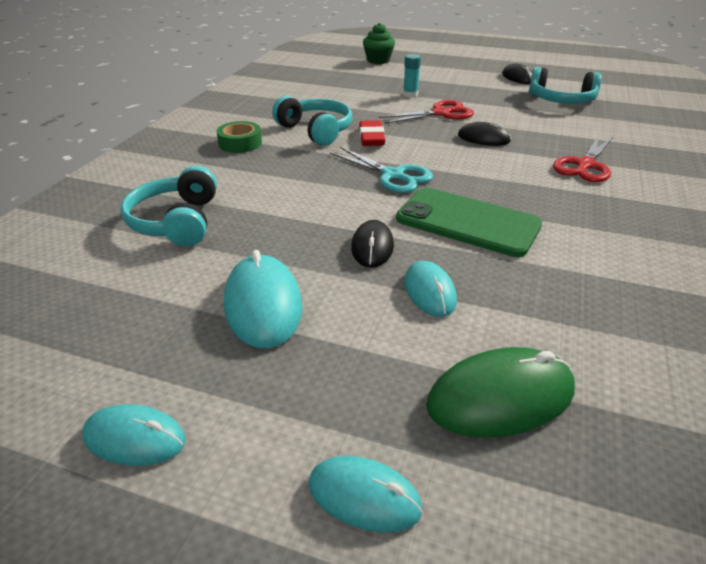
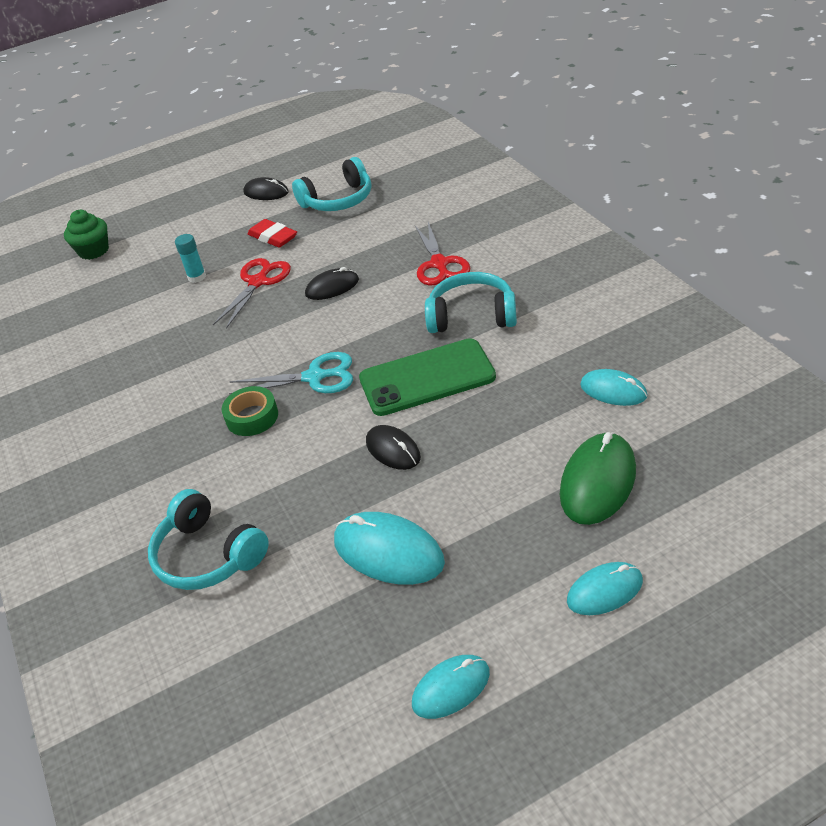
camera: 40 degrees left, 5 degrees up
(240, 143) = (123, 445): green tape -> green tape (252, 417)
(316, 131) = (174, 380): turquoise headphones -> turquoise headphones (472, 316)
(371, 137) = (237, 351): red eraser -> red eraser (273, 237)
(429, 291) = (476, 451): turquoise mouse -> turquoise mouse (613, 390)

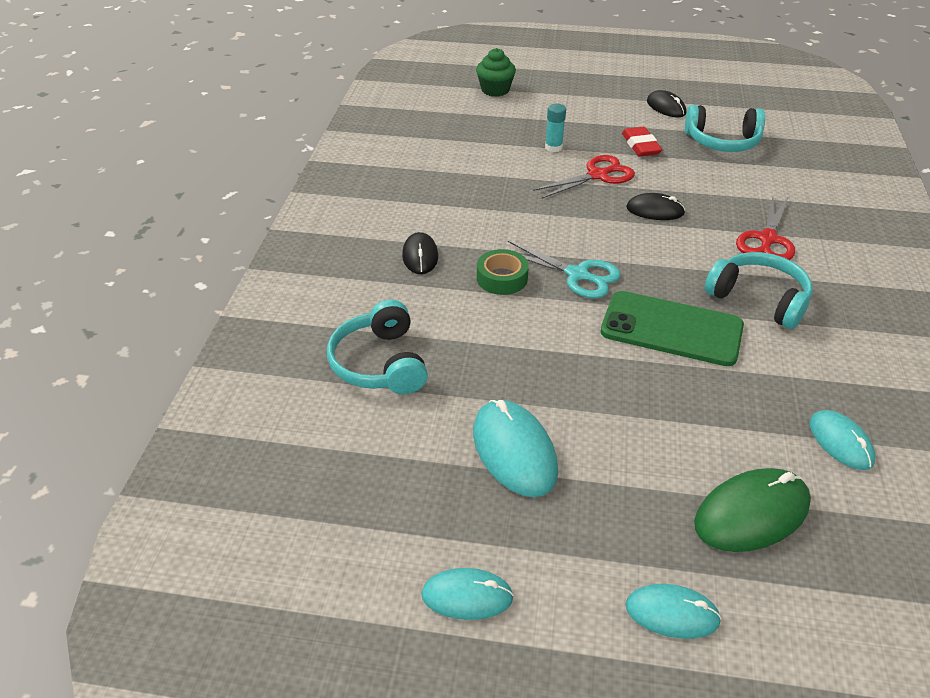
camera: 30 degrees right, 0 degrees up
(393, 450) = (590, 371): black mouse -> black mouse (420, 256)

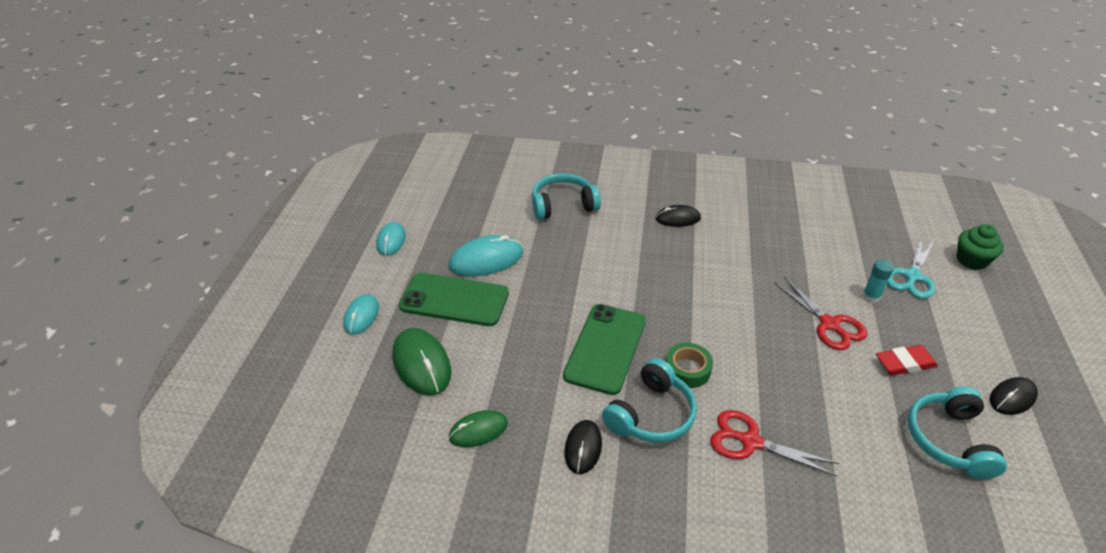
camera: 90 degrees right, 0 degrees up
(502, 278) = (657, 258): green tape -> green tape (687, 369)
(577, 275) = (668, 299): turquoise scissors -> turquoise scissors (912, 276)
(611, 485) = (454, 300): none -> green phone
(655, 210) = (779, 359): black mouse -> black mouse (583, 448)
(840, 442) = (478, 430): turquoise mouse -> green mouse

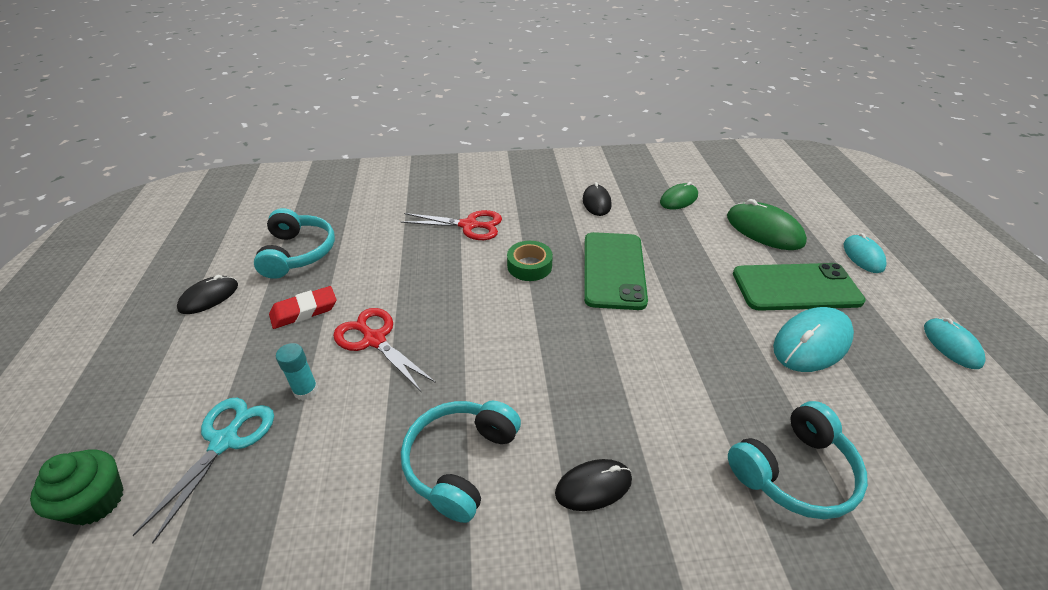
camera: 165 degrees right, 0 degrees up
(651, 414) = (553, 229): turquoise headphones -> turquoise headphones (461, 462)

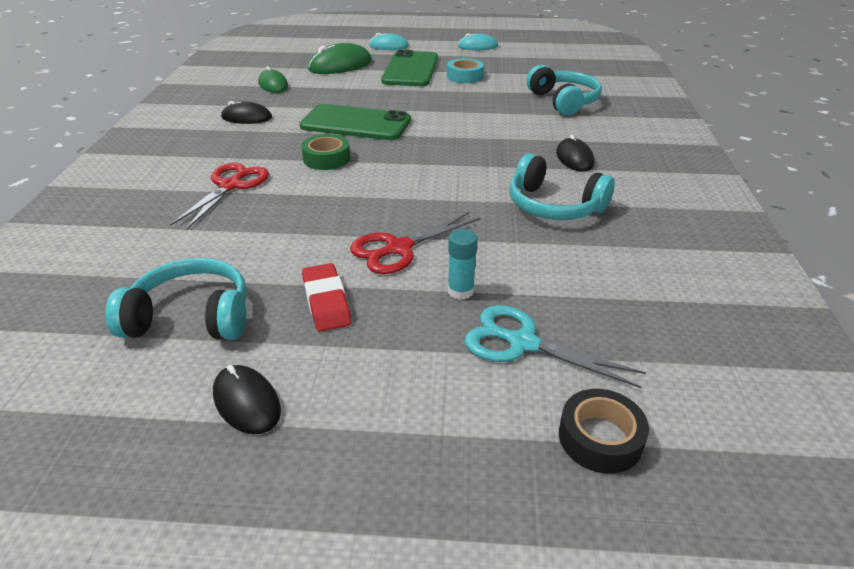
camera: 80 degrees left, 5 degrees down
(96, 501) = (600, 438): green cupcake -> black tape
(811, 342) = (464, 76): turquoise mouse -> turquoise tape

